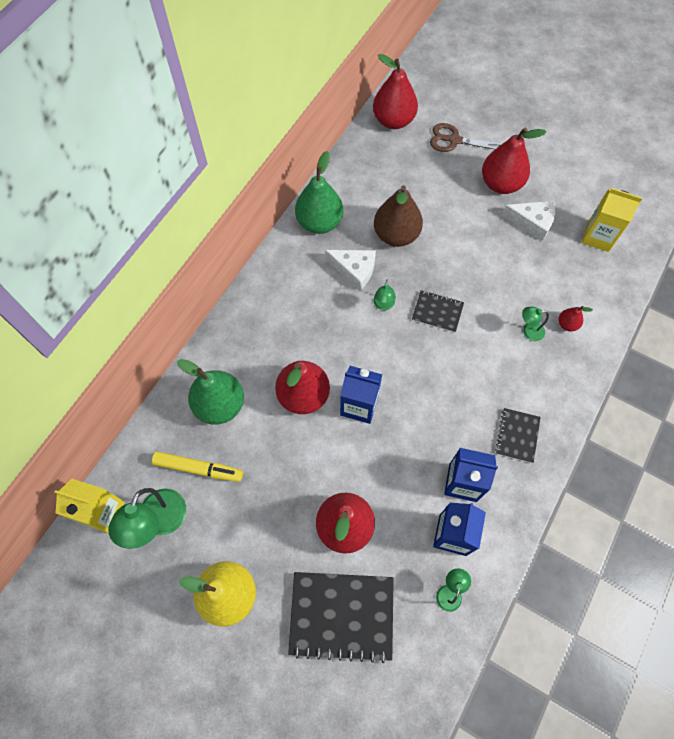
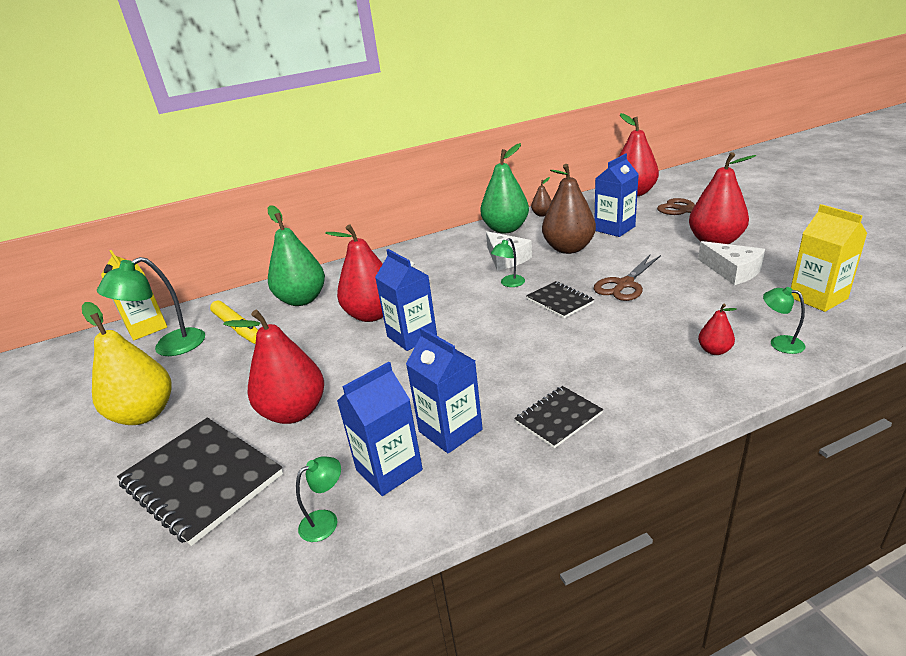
camera: 40 degrees right, 35 degrees down
(335, 186) = (542, 214): none -> brown pear
(414, 189) = (614, 228): none -> blue carton
(470, 270) = (624, 284): none -> brown scissors
(528, 331) = (656, 341): green lamp -> green lamp (779, 343)

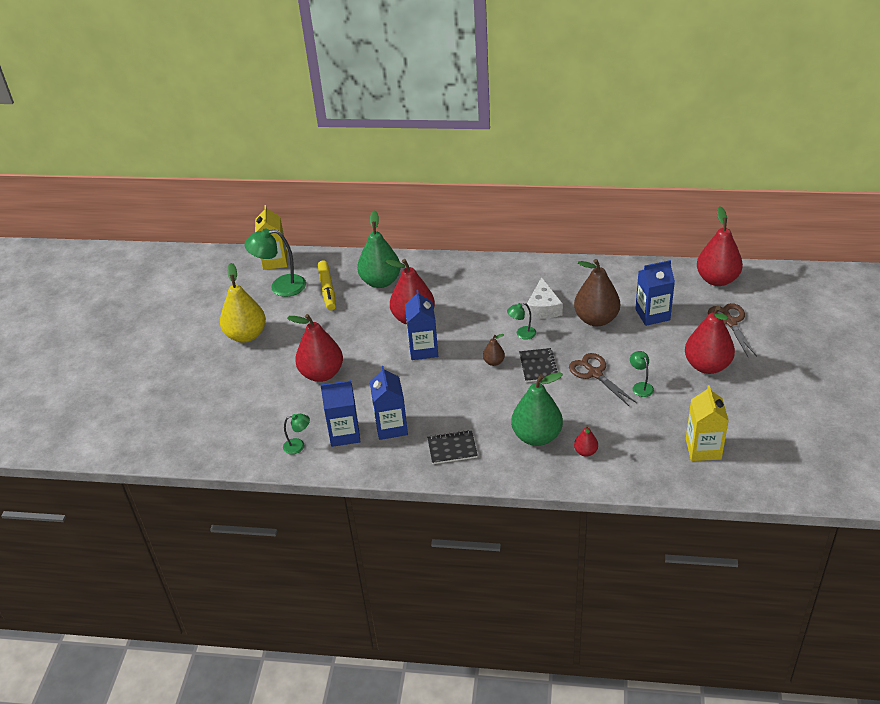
camera: 30 degrees right, 10 degrees up
(201, 480) = (255, 394): black notebook -> none
(505, 229) = (573, 274): green pear -> green pear (537, 436)
(542, 214) = (617, 270): brown pear -> brown pear (494, 362)
(624, 284) = (595, 373): brown scissors -> brown scissors turned 75 degrees clockwise
(732, 271) = (681, 399): white cheese -> none
(779, 343) = (630, 467): green lamp -> green lamp (640, 386)

